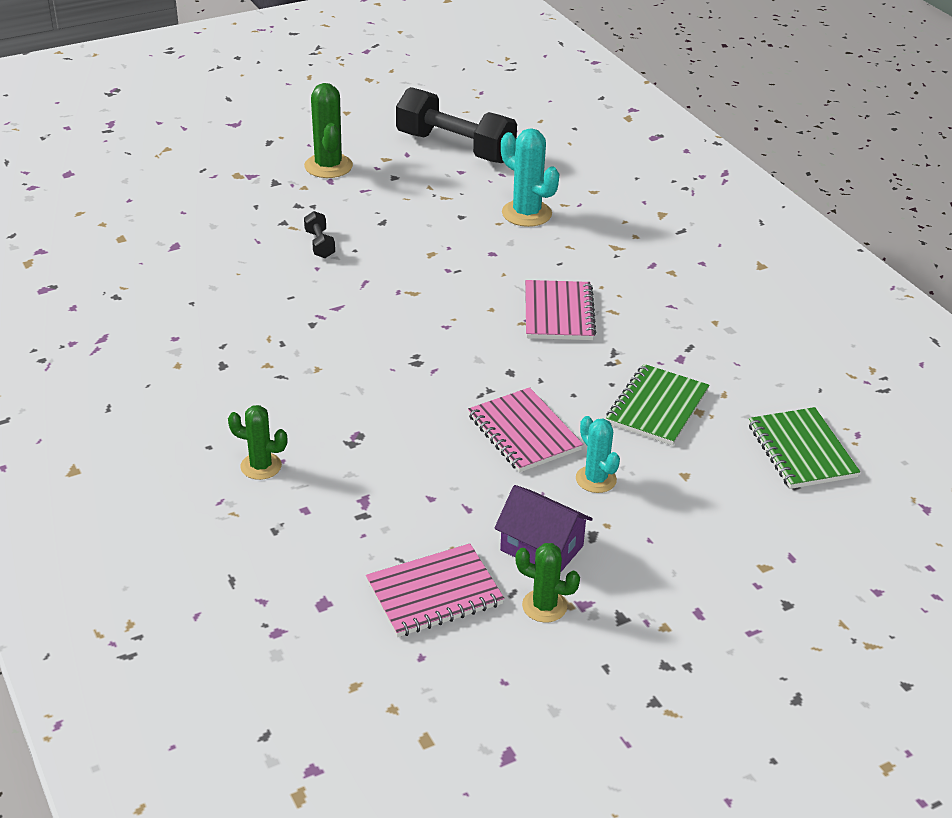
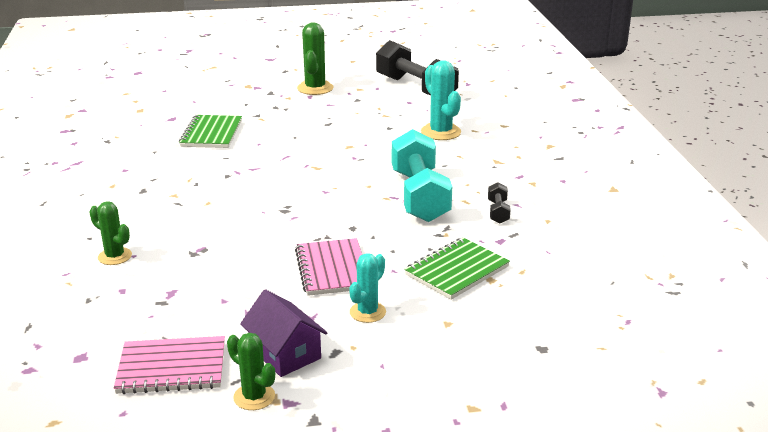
camera: 20 degrees right, 10 degrees down
(320, 244) = (272, 130): black dumbbell -> black dumbbell (498, 212)
(558, 313) = (420, 196): pink notebook -> turquoise dumbbell
(596, 479) = (367, 312): turquoise cactus -> turquoise cactus turned 45 degrees clockwise
(801, 451) = (566, 324): green notebook -> green notebook (211, 134)

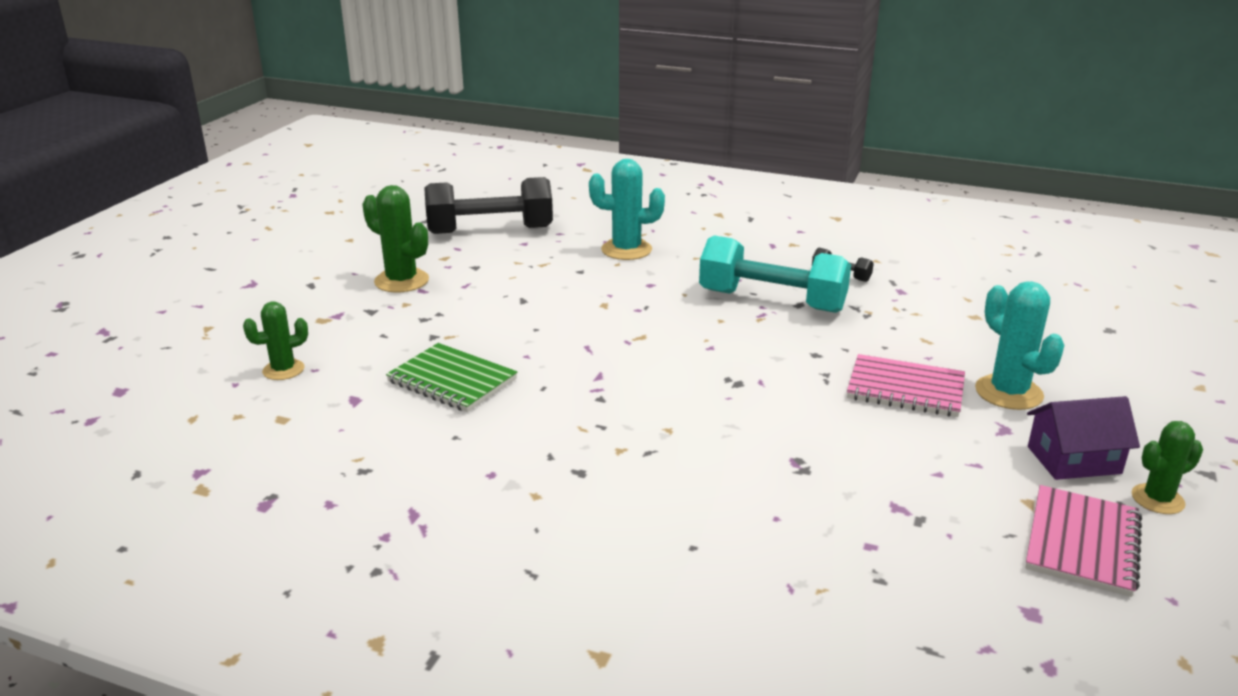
camera: 60 degrees left, 0 degrees up
(115, 256) = (768, 534): green cactus -> green cactus (283, 370)
(367, 312) = (1008, 393): turquoise cactus -> turquoise cactus, size x1.55
(457, 271) = (949, 327): green notebook -> none

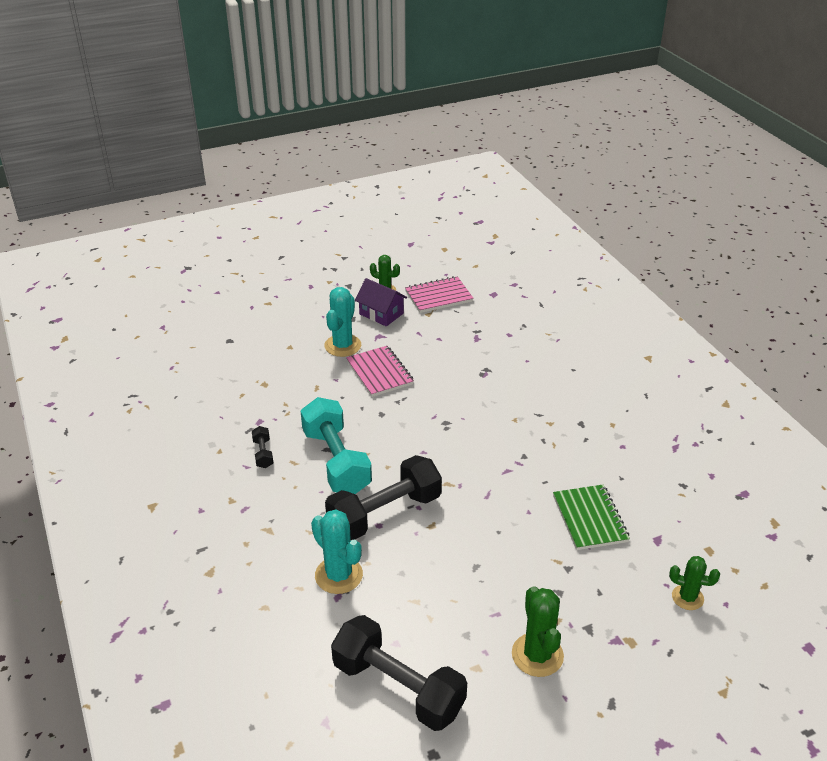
camera: 135 degrees left, 10 degrees up
(659, 292) = (384, 513): none -> black dumbbell

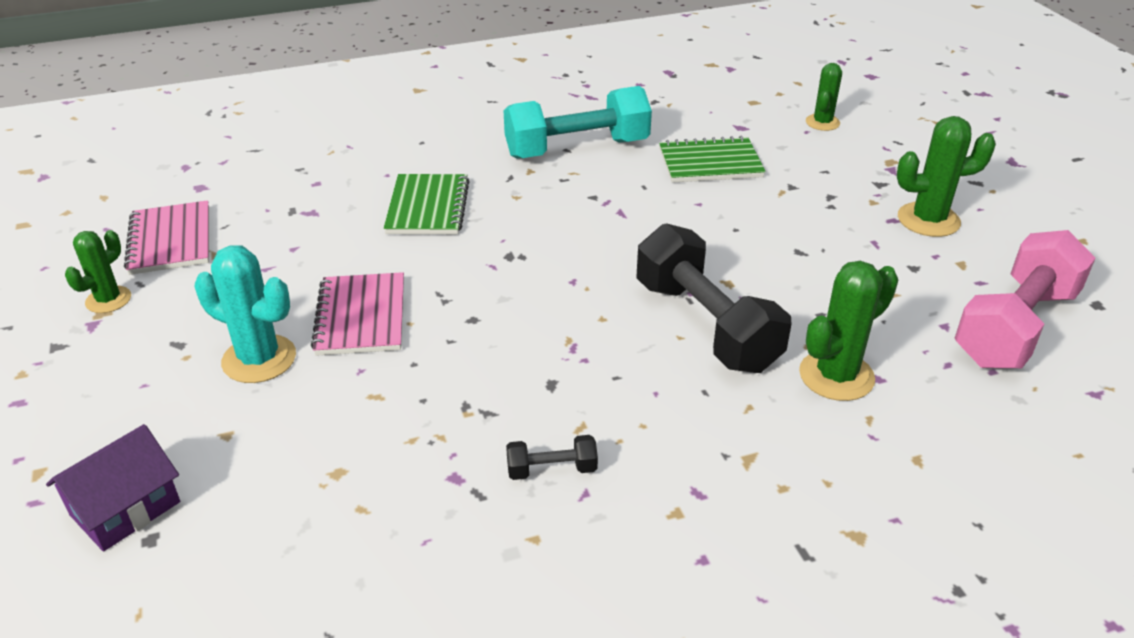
camera: 85 degrees left, 0 degrees up
(336, 461) = (584, 374): turquoise dumbbell -> turquoise dumbbell (577, 149)
(339, 575) = (836, 376): turquoise cactus -> green cactus
(379, 373) = (361, 317): pink notebook -> pink notebook turned 75 degrees counterclockwise
(381, 314) = (183, 307): purple house -> purple house (125, 508)
(398, 688) = (1015, 327): black dumbbell -> pink dumbbell
(492, 382) = (427, 207): none -> green notebook

